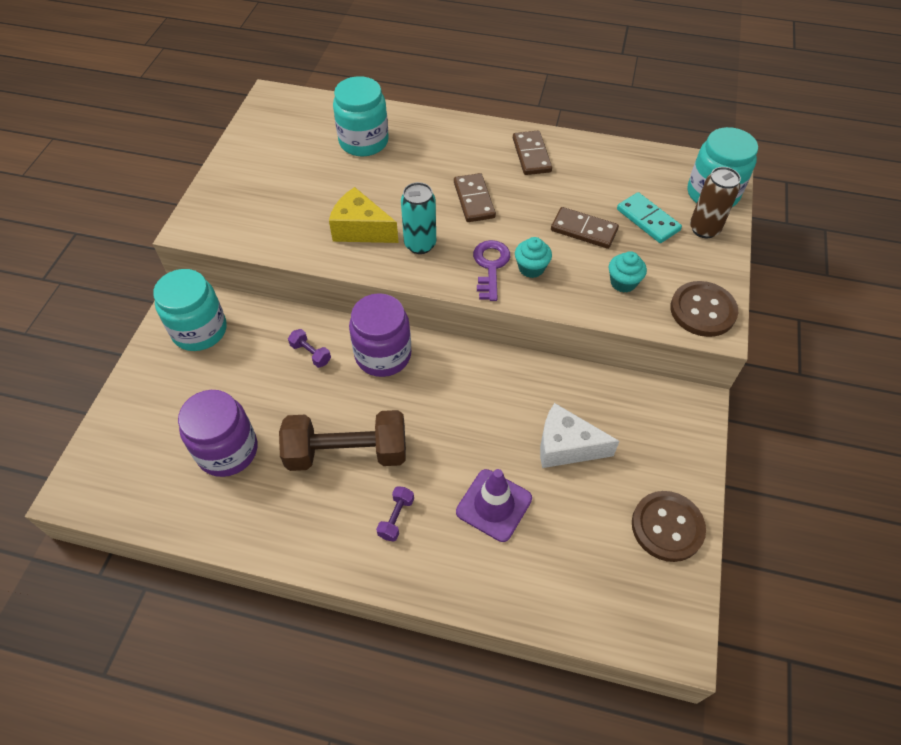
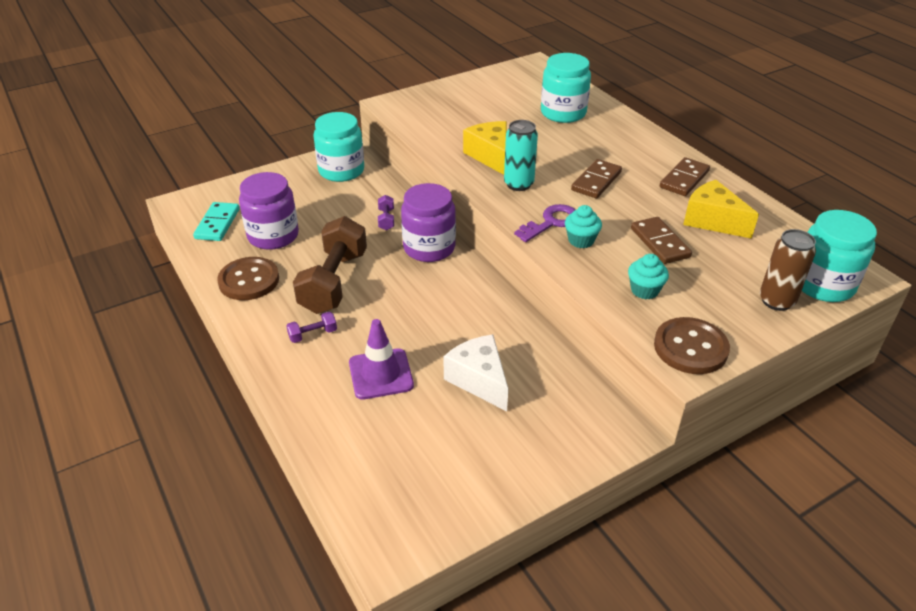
camera: 45 degrees right, 15 degrees down
(347, 453) = (334, 282): brown dumbbell -> brown dumbbell turned 60 degrees clockwise
(592, 183) = (712, 221): none -> yellow cheese
(648, 220) = (729, 267): turquoise domino -> turquoise domino (217, 224)
(667, 527) = (484, 483): brown button -> brown button (249, 280)

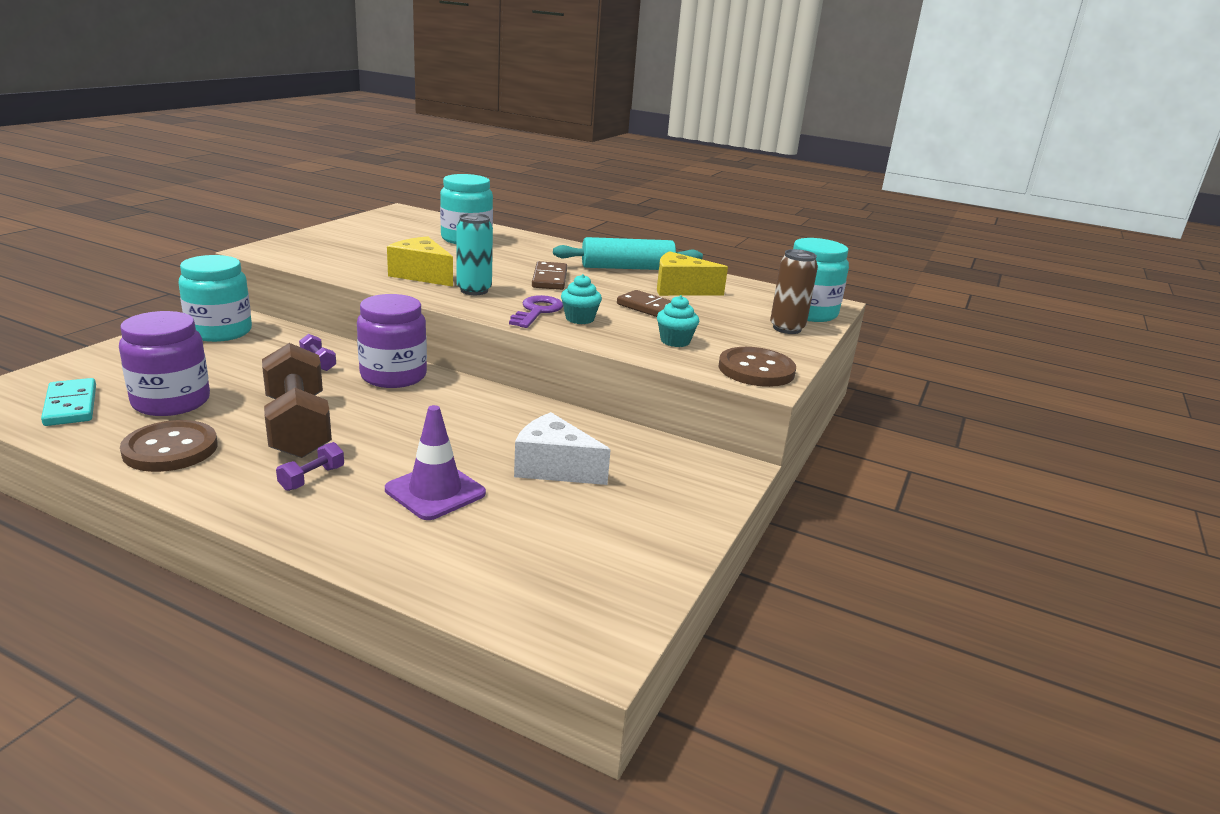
camera: 35 degrees left, 15 degrees down
(684, 179) = (627, 268): brown domino -> turquoise rolling pin

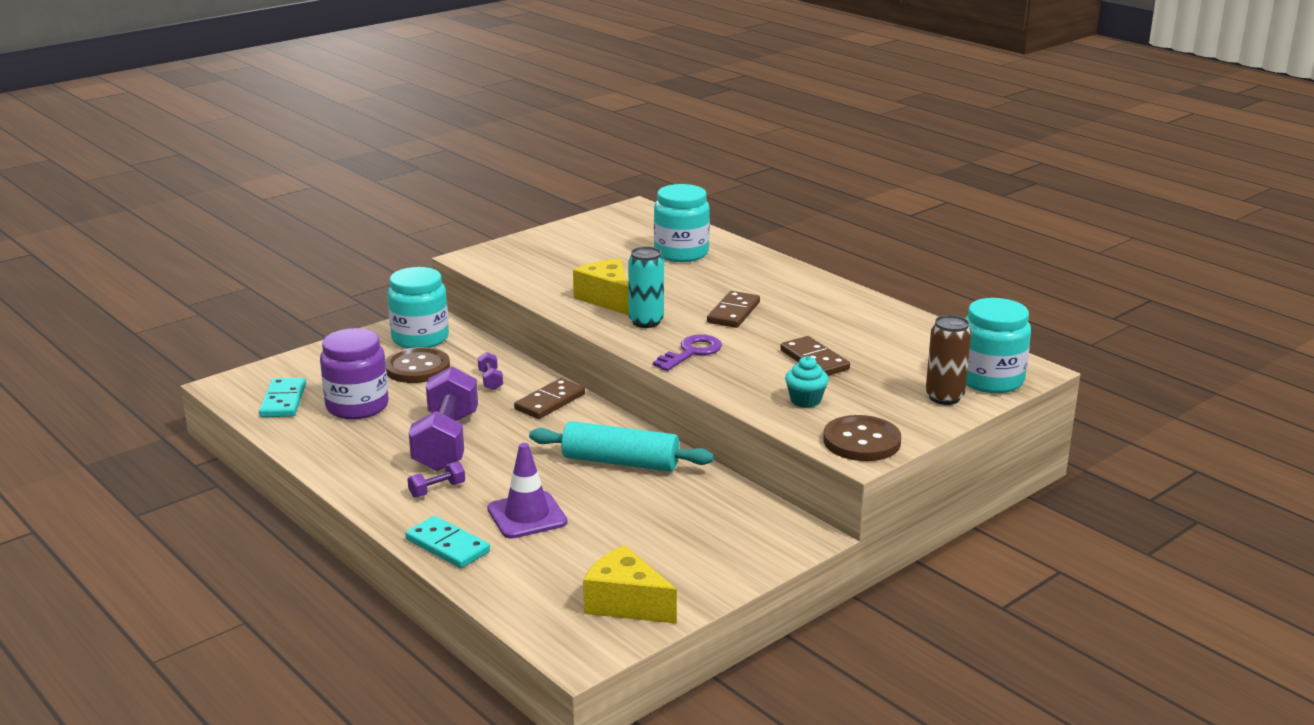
camera: 25 degrees right, 0 degrees up
(170, 449) = (343, 449): brown button -> brown button (417, 368)
(298, 426) = (446, 442): brown dumbbell -> purple dumbbell
(357, 541) = (447, 546): none -> turquoise domino
(393, 376) = (550, 402): purple jar -> brown domino
(554, 468) = (639, 510): white cheese -> none
(579, 319) = (728, 365): turquoise cupcake -> none
(627, 268) = (831, 303): turquoise rolling pin -> turquoise rolling pin (620, 462)
(680, 289) = (867, 337): yellow cheese -> yellow cheese (625, 603)

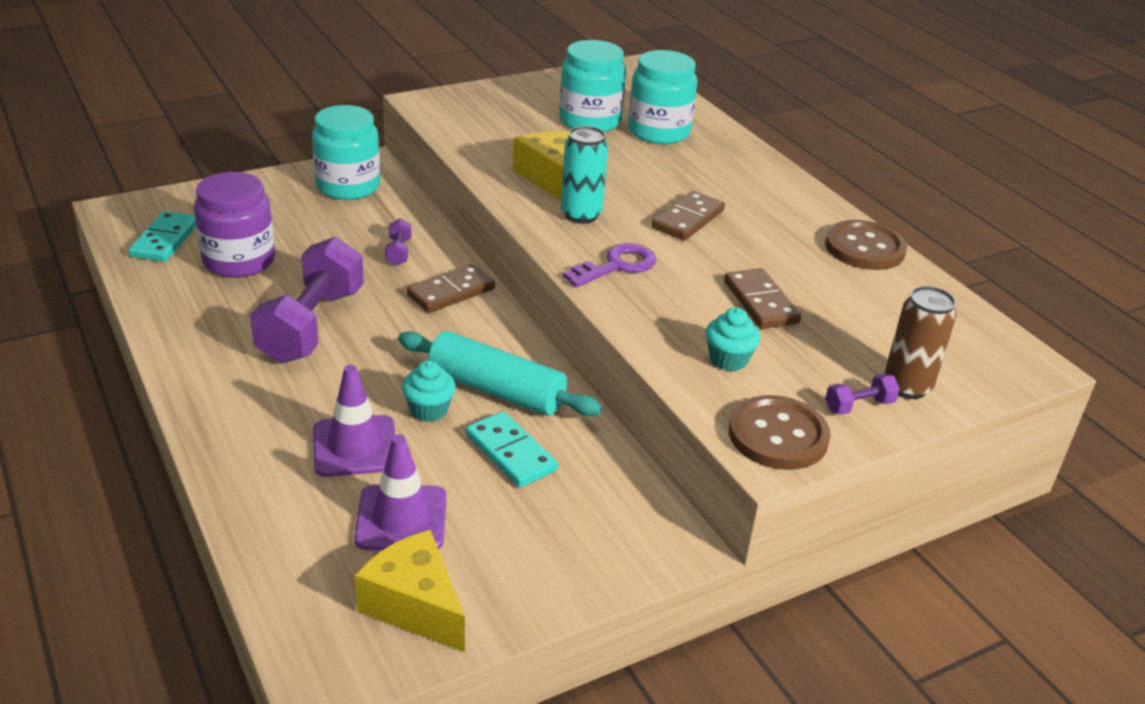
camera: 10 degrees right, 10 degrees up
(417, 368) = (327, 223): brown button -> brown button (864, 248)
(437, 490) = (270, 389): purple dumbbell -> purple dumbbell (859, 406)
(447, 546) = (243, 472): turquoise domino -> turquoise domino (510, 453)
(573, 483) = (429, 410): none -> turquoise cupcake
(588, 554) = (401, 518): none -> purple traffic cone
(990, 380) = (974, 370): turquoise jar -> turquoise jar (590, 121)

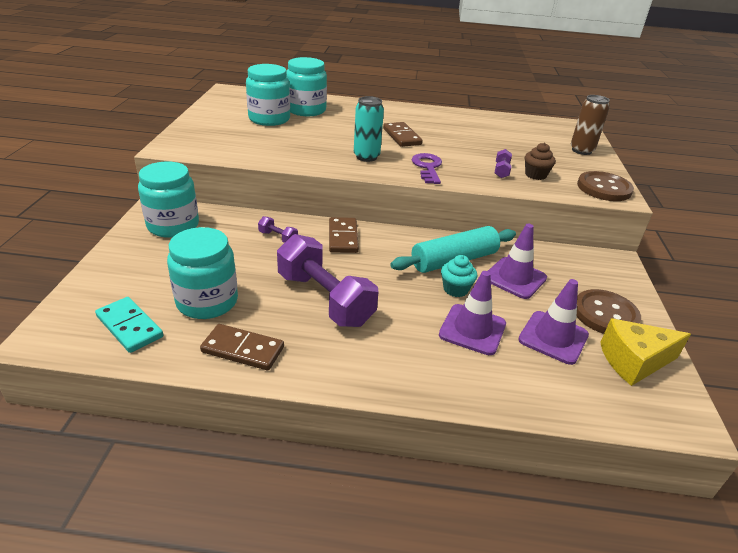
camera: 55 degrees left, 0 degrees up
(239, 261) = (207, 301): purple jar -> turquoise jar
(510, 453) = (514, 278): turquoise domino -> purple traffic cone
(549, 177) = (315, 149): yellow cheese -> none
(728, 359) = (535, 175): turquoise cupcake -> brown cupcake
(760, 302) = (492, 150): brown domino -> brown domino (243, 349)
(859, 406) = (590, 164): purple dumbbell -> purple dumbbell (501, 171)
(864, 248) = (467, 116): brown button -> brown button (605, 314)

